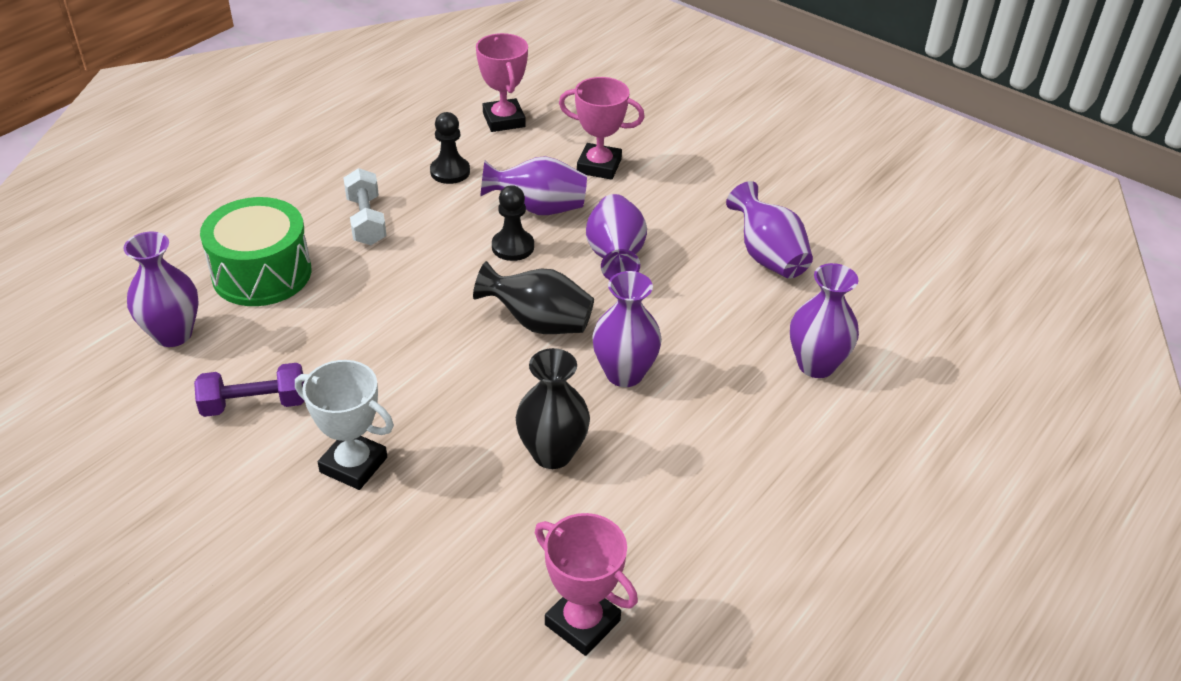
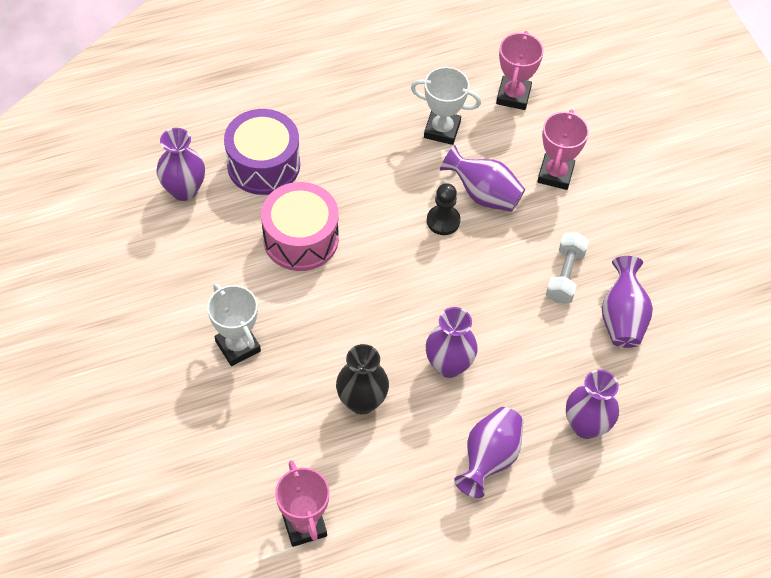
camera: 30 degrees right, 15 degrees up
(254, 404) = (204, 270): purple dumbbell -> none
(262, 273) = (263, 165): green drum -> purple drum
(358, 325) = (301, 239): none -> pink drum
(366, 221) = (357, 150): white dumbbell -> white dumbbell (565, 275)
(450, 172) = (442, 130): black pawn -> white trophy
(538, 323) = (419, 295): black vase -> none
(599, 166) = (555, 174): pink trophy -> pink trophy turned 60 degrees clockwise
(615, 257) = (509, 265): purple vase -> purple vase (489, 459)

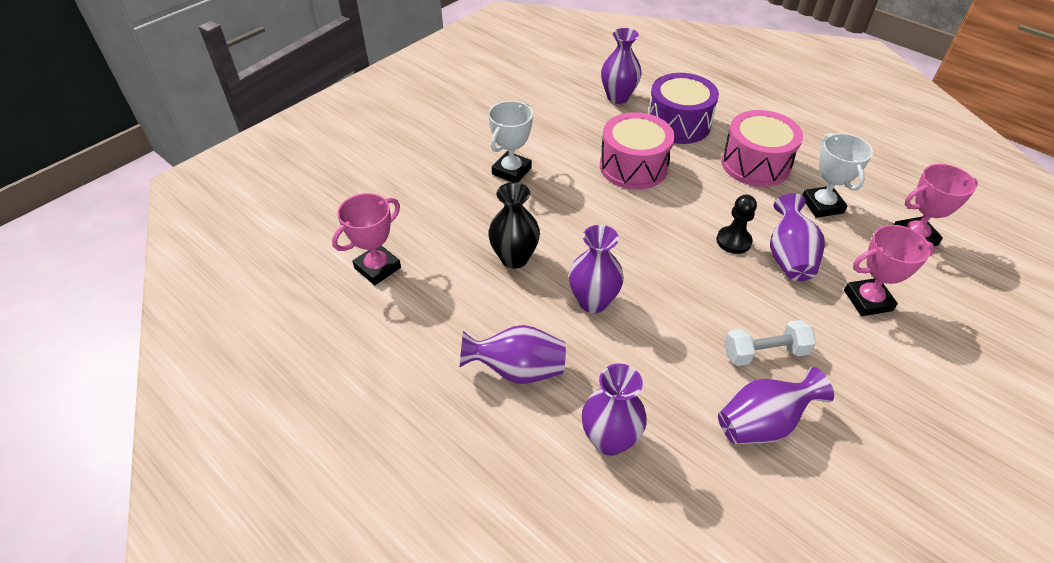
camera: 65 degrees right, 10 degrees down
(361, 142) = (755, 164): none -> pink drum

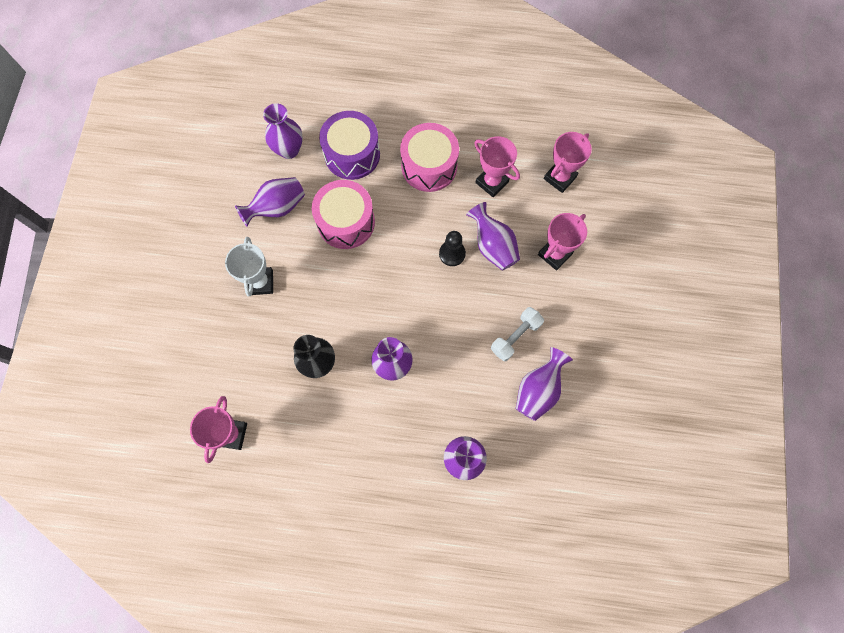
camera: 35 degrees left, 25 degrees up
(517, 370) = (380, 450): purple vase -> purple vase (277, 208)
(822, 205) = (492, 182): white trophy -> pink trophy

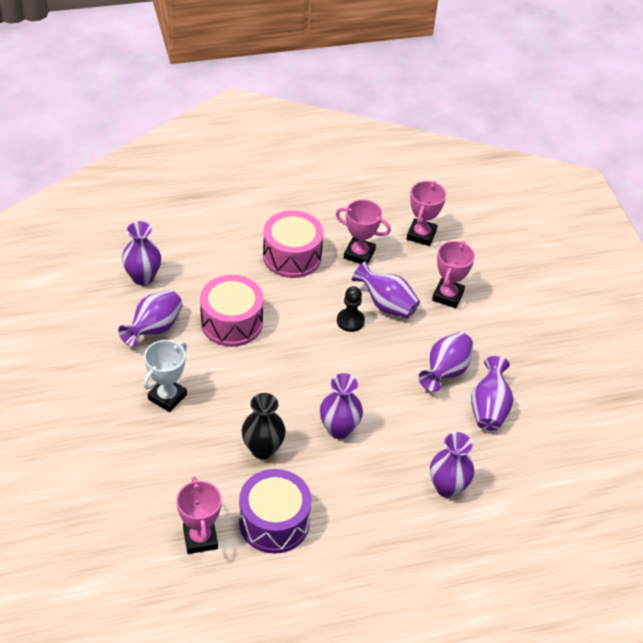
camera: 25 degrees left, 25 degrees down
(260, 282) = (167, 397): white trophy -> white trophy turned 60 degrees clockwise
(352, 154) = (210, 265): purple drum -> purple drum (274, 522)
(515, 337) = (445, 372): white dumbbell -> purple vase

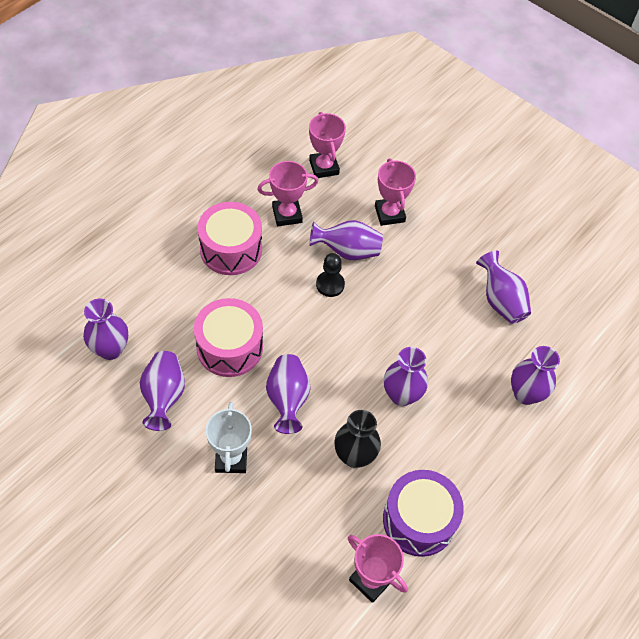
camera: 35 degrees left, 10 degrees up
(445, 372) = (442, 287): purple vase -> purple vase (287, 399)

